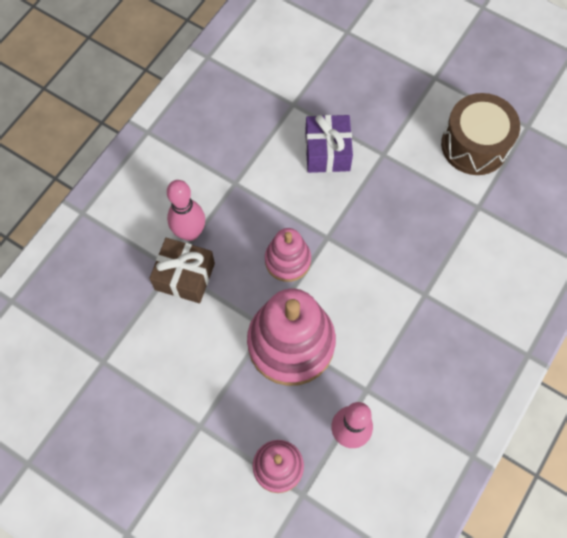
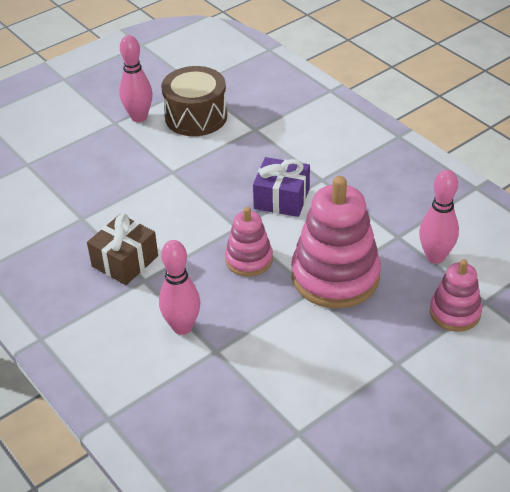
camera: 70 degrees left, 25 degrees down
(185, 276) = (230, 341): brown gift -> brown gift (125, 261)
(327, 152) = (149, 207): purple gift -> purple gift (281, 199)
(451, 95) = (139, 117): none -> pink bowling pin

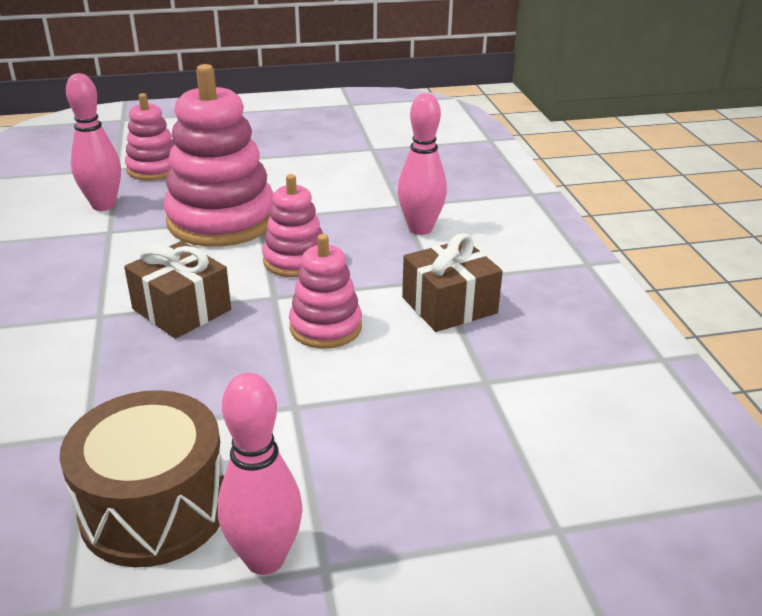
camera: 155 degrees left, 10 degrees down
(190, 218) = (325, 327): none -> pink stacking toy
(281, 199) = (182, 309): purple gift -> brown gift

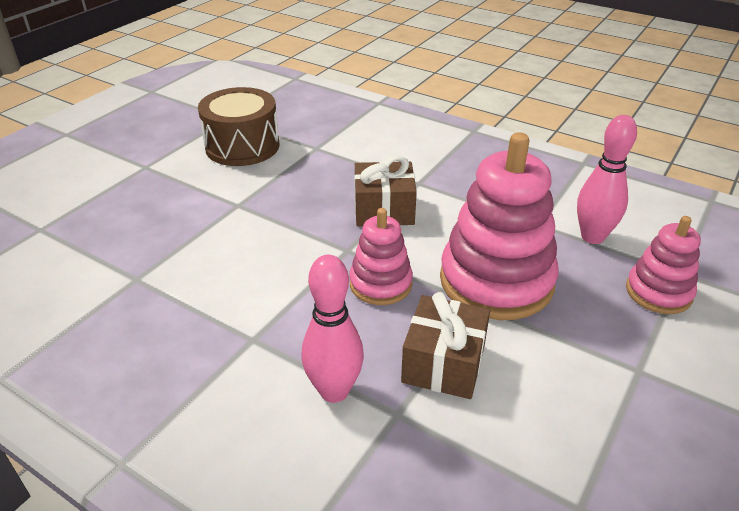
camera: 135 degrees right, 5 degrees up
(265, 558) = (174, 157): pink bowling pin -> none
(325, 327) = (282, 251): pink stacking toy -> none
(449, 305) = (216, 320): brown gift -> brown gift (443, 363)

